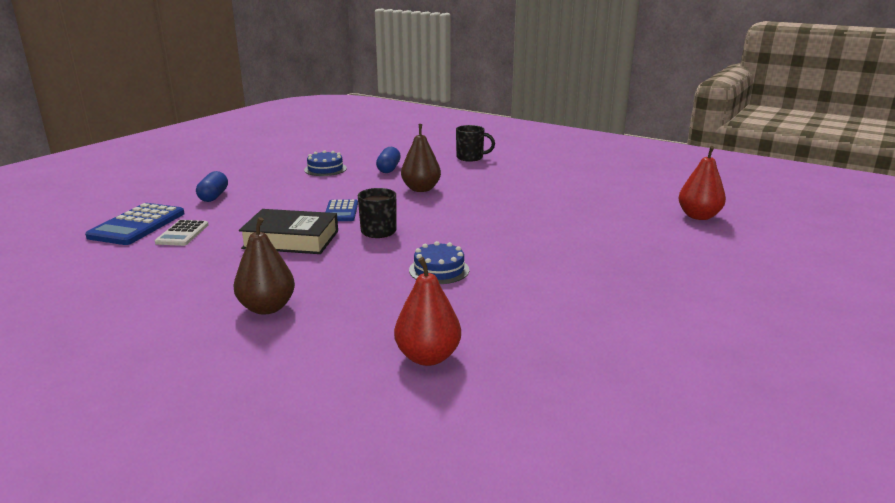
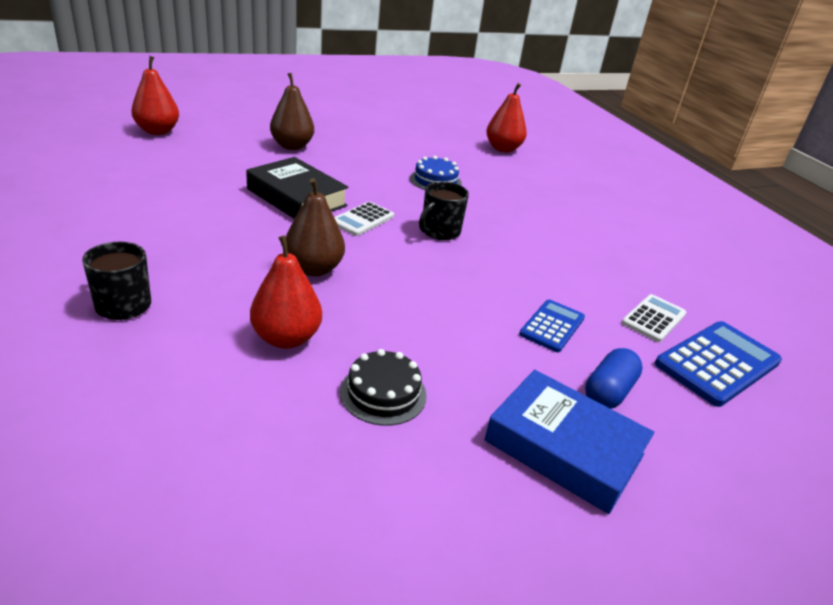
camera: 150 degrees left, 10 degrees up
(233, 178) = (564, 447): none -> blue book
(267, 308) = (582, 205): brown pear -> brown pear (292, 146)
(291, 240) = (534, 258): black book -> black book (297, 197)
(325, 169) = (383, 393): blue cake -> black cake
(341, 211) = (451, 274): blue calculator -> blue calculator (552, 326)
(388, 169) = (286, 338): blue capsule -> red pear
(440, 218) = (362, 219): none -> white calculator

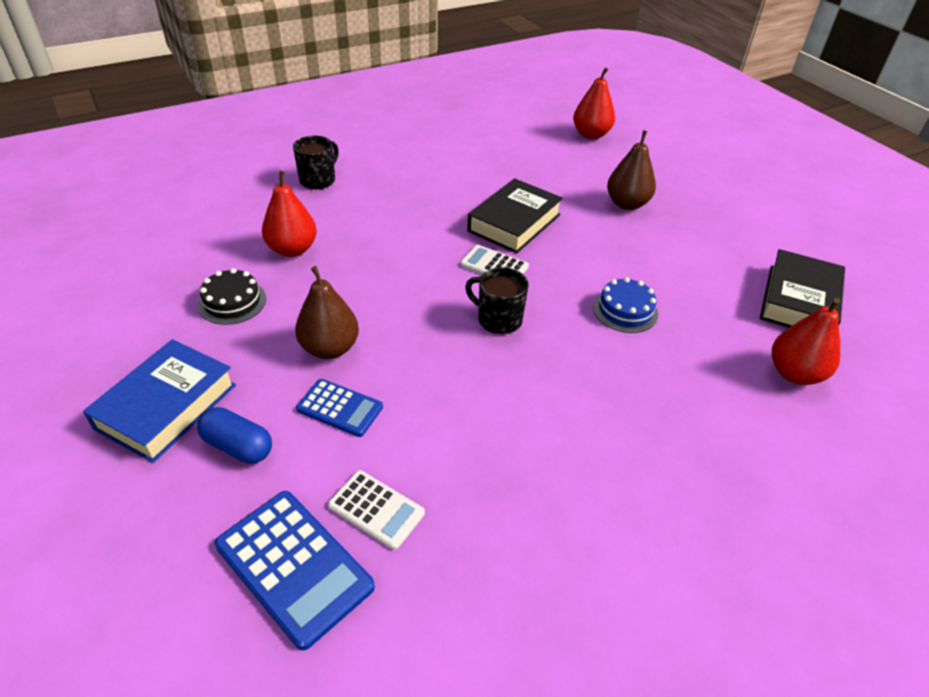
camera: 85 degrees right, 10 degrees up
(313, 269) = (391, 249): brown pear -> brown pear (330, 348)
(434, 128) = (798, 301): none -> black book

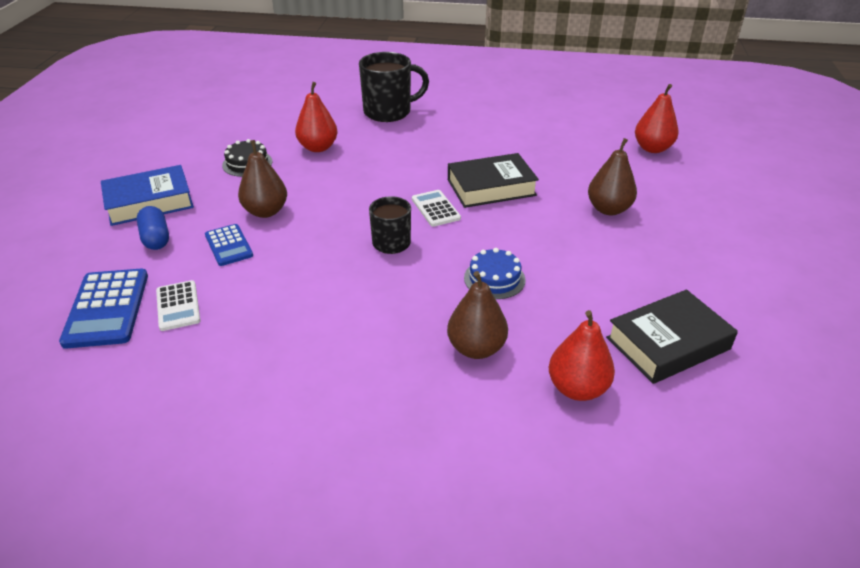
camera: 40 degrees right, 5 degrees down
(318, 180) = (389, 112): black mug -> black mug, size x1.61
(691, 383) = (476, 348): none -> brown pear

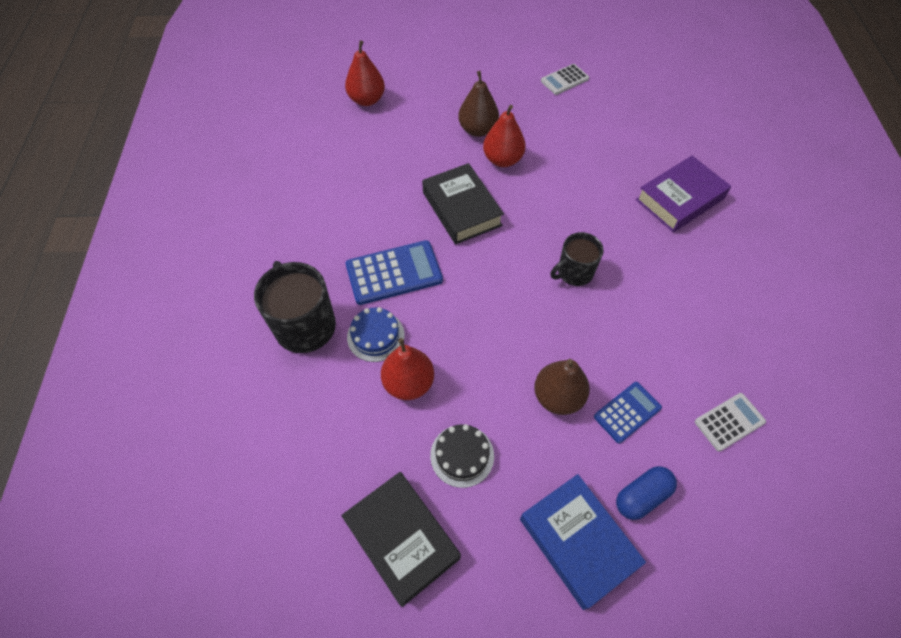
camera: 100 degrees left, 20 degrees up
(107, 308) = (762, 488): blue calculator -> blue calculator (394, 273)
(435, 209) = (510, 247): white calculator -> white calculator (564, 80)
(476, 348) = (679, 199): brown pear -> purple book
(494, 279) = (598, 195): blue cake -> blue cake (375, 336)
(577, 388) = (690, 147): red pear -> red pear (502, 160)
(667, 343) = (629, 105): black book -> black book (401, 539)

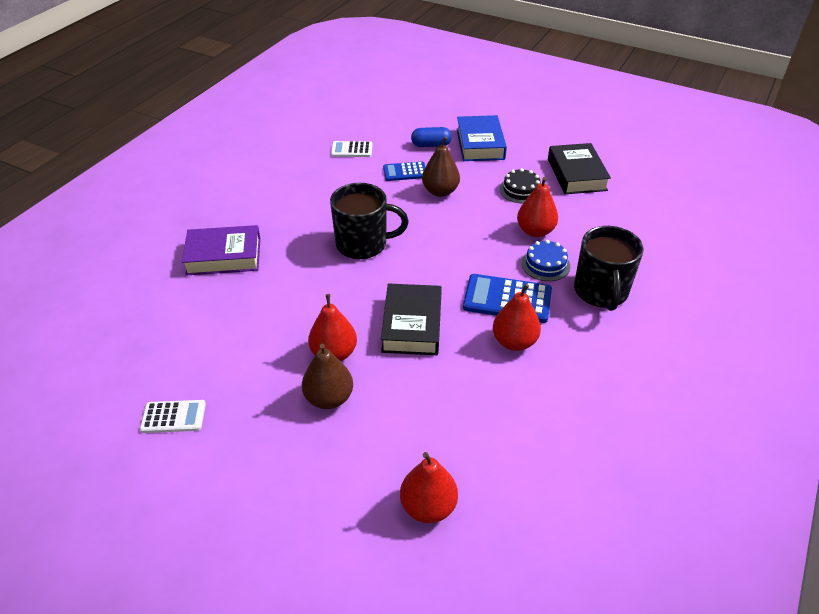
camera: 150 degrees left, 15 degrees down
(366, 231) = (514, 342): none -> red pear
(574, 272) = (363, 244): black mug -> black mug, size x1.61

